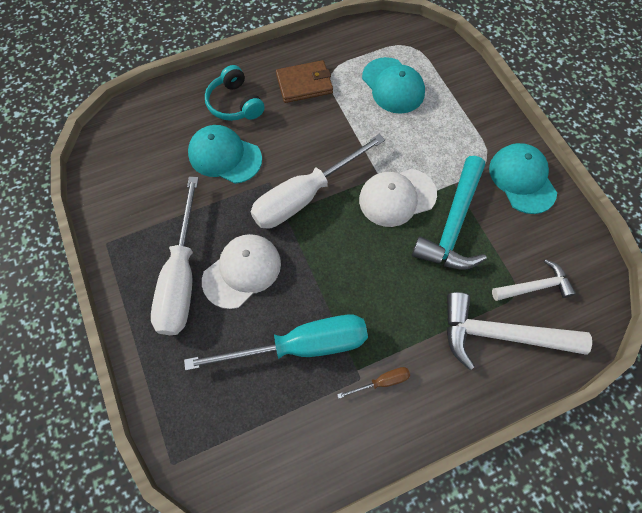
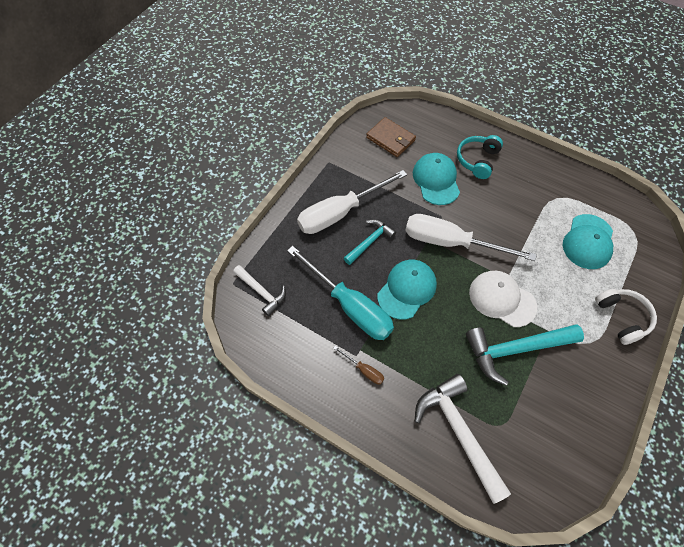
camera: 55 degrees right, 5 degrees down
(242, 271) = (370, 242): white cap -> turquoise hammer
(304, 84) = (532, 188): brown wallet -> brown wallet (390, 139)
(480, 119) = (622, 317): none -> white headphones
(522, 179) = (599, 378): turquoise cap -> turquoise cap (407, 289)
(535, 286) = (517, 437): white hammer -> white hammer (262, 292)

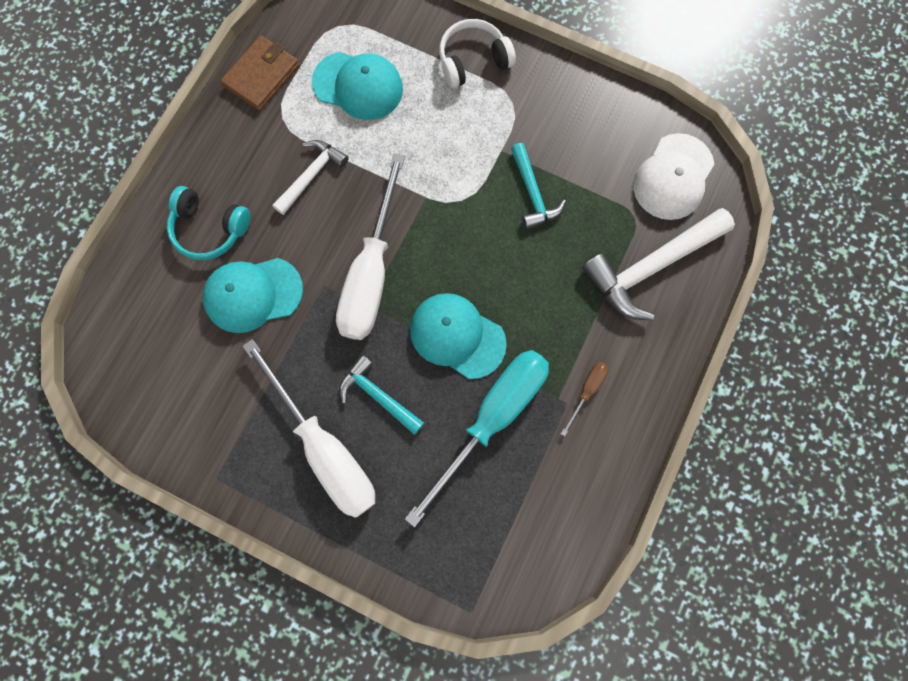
camera: 95 degrees left, 15 degrees up
(262, 292) = (482, 560): white hammer -> white hammer (312, 175)
(390, 139) = (163, 372): brown wallet -> brown wallet (261, 75)
(502, 299) = (460, 206): white cap -> white cap (673, 177)
(515, 349) = (533, 194): turquoise hammer -> turquoise hammer, size x0.59

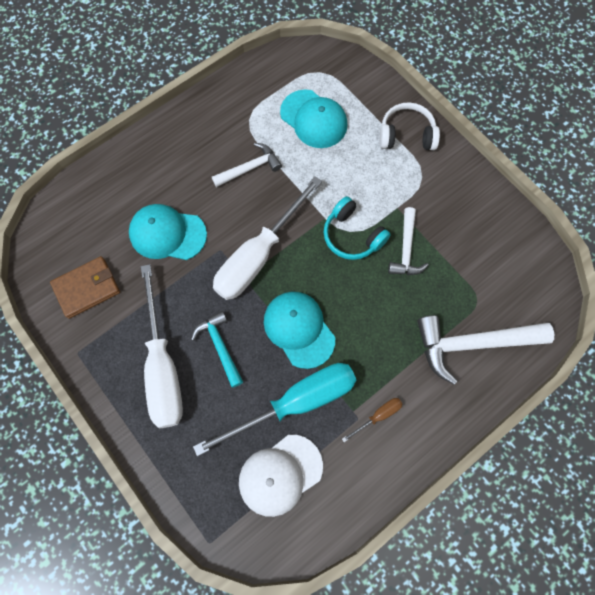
camera: 25 degrees right, 5 degrees down
(210, 229) = (161, 175): turquoise headphones -> turquoise headphones (352, 236)
(261, 75) = (249, 85): brown wallet -> brown wallet (87, 288)
(533, 194) = (406, 249): turquoise hammer -> white hammer
(673, 177) = (522, 283): white cap -> white cap (280, 474)

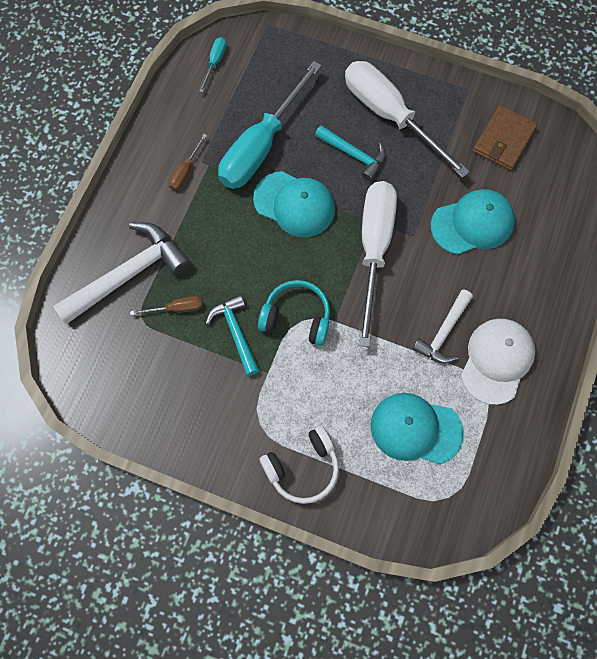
camera: 150 degrees right, 0 degrees up
(280, 474) = (242, 91): white cap -> white cap (497, 361)
(288, 525) = (215, 62): none -> turquoise screwdriver
(406, 249) = (236, 332): white hammer -> turquoise hammer
(444, 293) = (176, 308): none -> brown screwdriver

